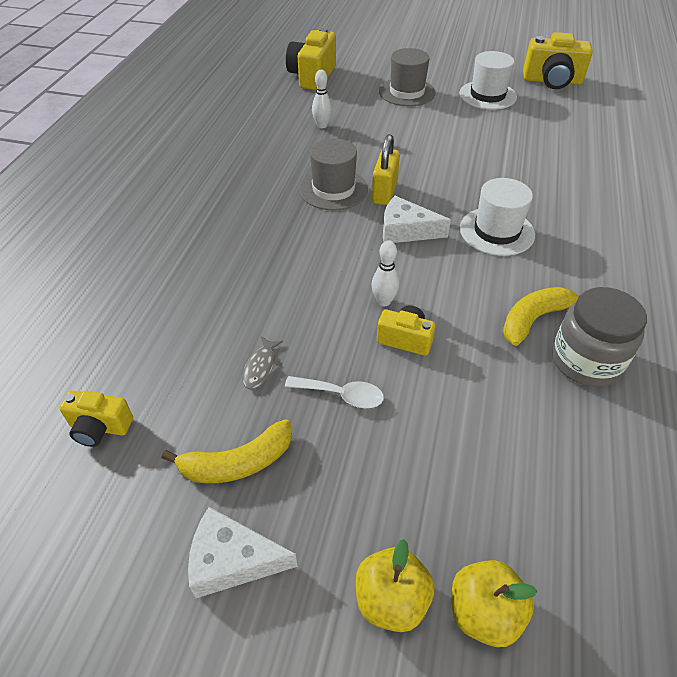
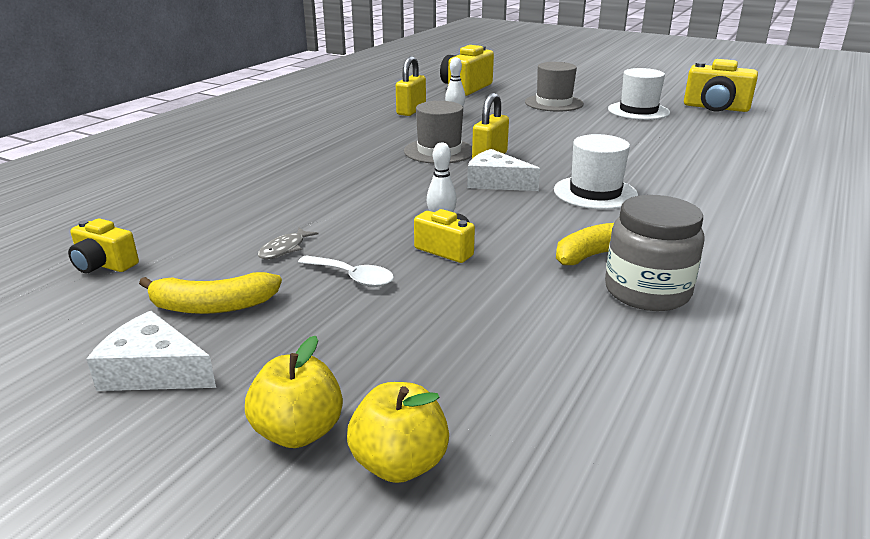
camera: 15 degrees right, 20 degrees down
(276, 124) = (411, 111): none -> yellow padlock

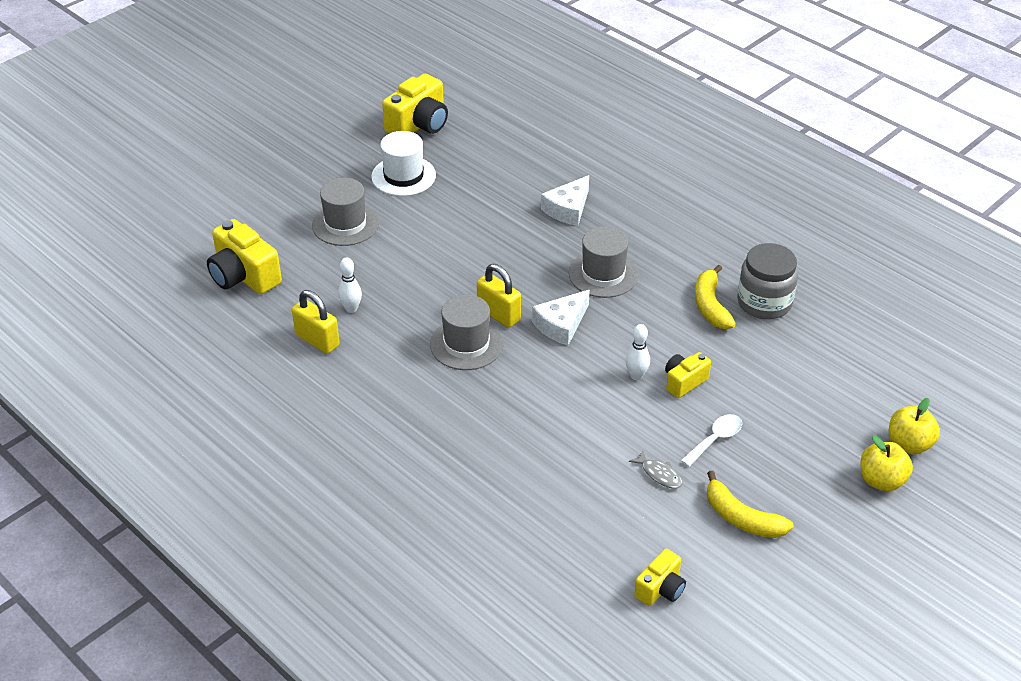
camera: 75 degrees left, 15 degrees up
(154, 371) = (817, 546): white cheese -> white cheese (568, 209)
(213, 306) = (741, 518): yellow banana -> yellow banana turned 120 degrees clockwise
(595, 193) = (603, 274): white hat -> grey hat

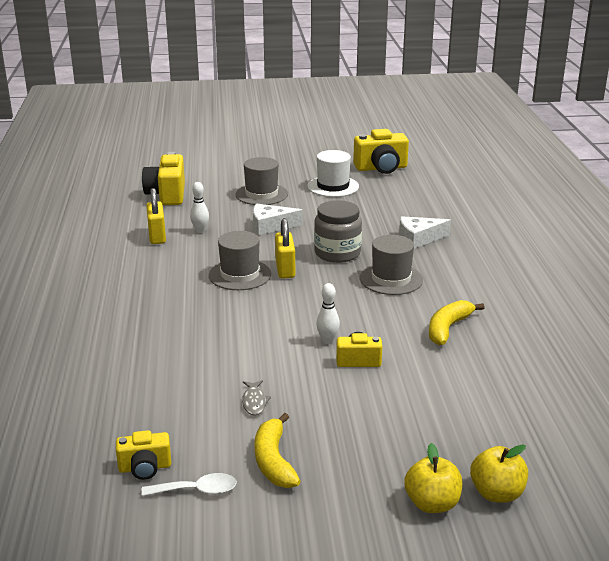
camera: 40 degrees right, 15 degrees down
(561, 325) = (318, 292): white cheese -> white cheese (270, 226)
(715, 439) = (329, 404): white spoon -> white spoon (197, 490)
(764, 302) = (497, 345): grey jar -> grey jar (337, 253)

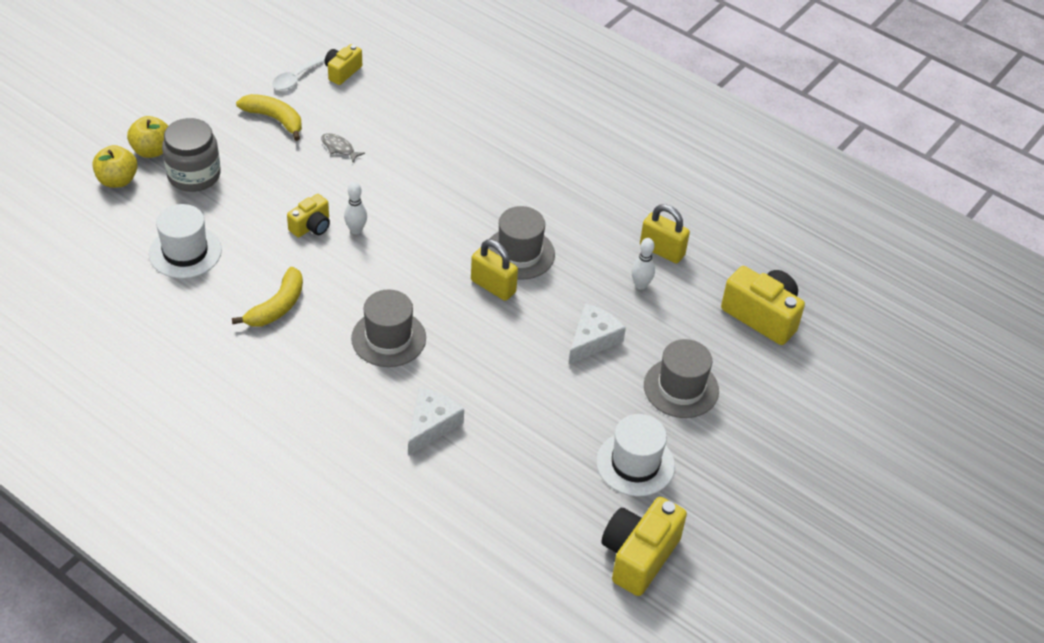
camera: 130 degrees right, 20 degrees up
(337, 253) = (479, 342): grey jar -> grey jar (194, 175)
(448, 328) = (277, 306): yellow banana -> yellow banana turned 45 degrees clockwise
(485, 397) = (185, 252): none -> white hat

